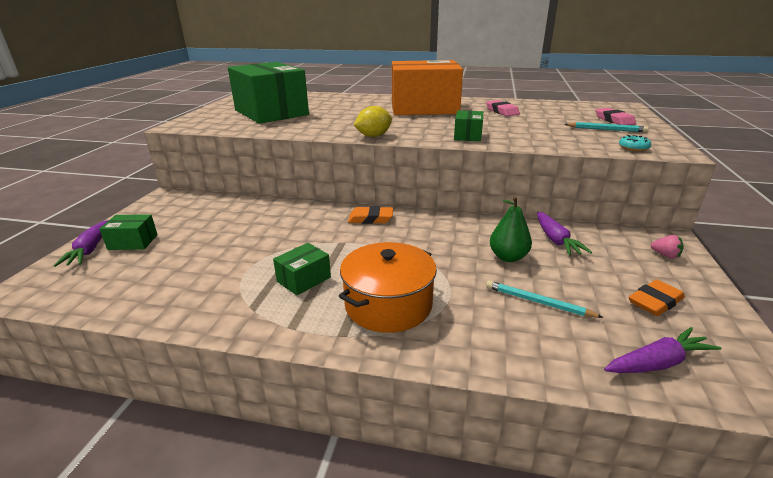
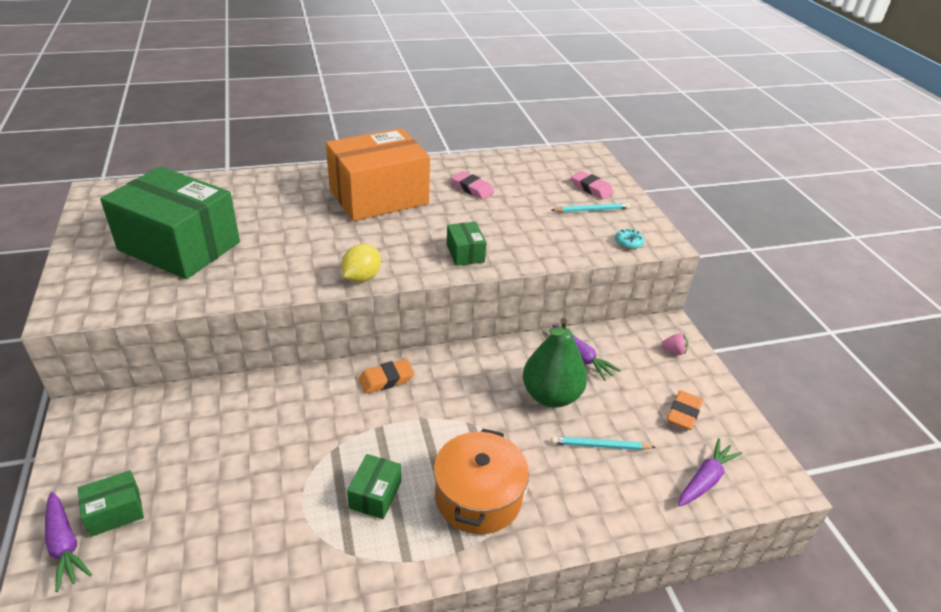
camera: 30 degrees left, 10 degrees up
(508, 257) = (551, 395): green pear -> green pear, size x1.55

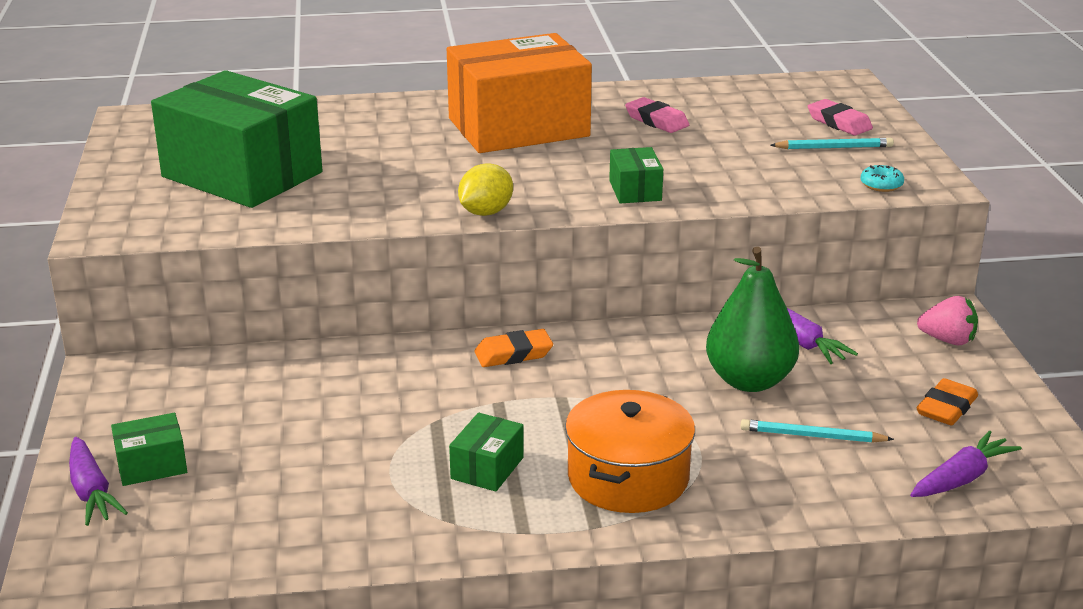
camera: 10 degrees right, 10 degrees down
(673, 351) = (947, 340): pink strawberry -> pink strawberry, size x1.51

